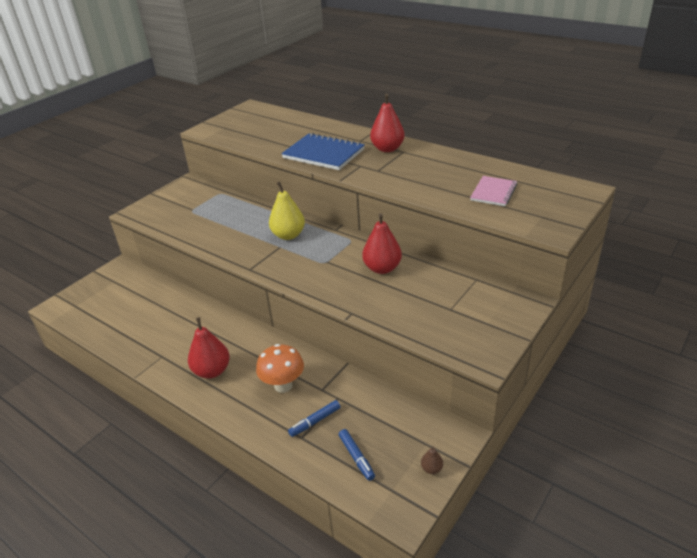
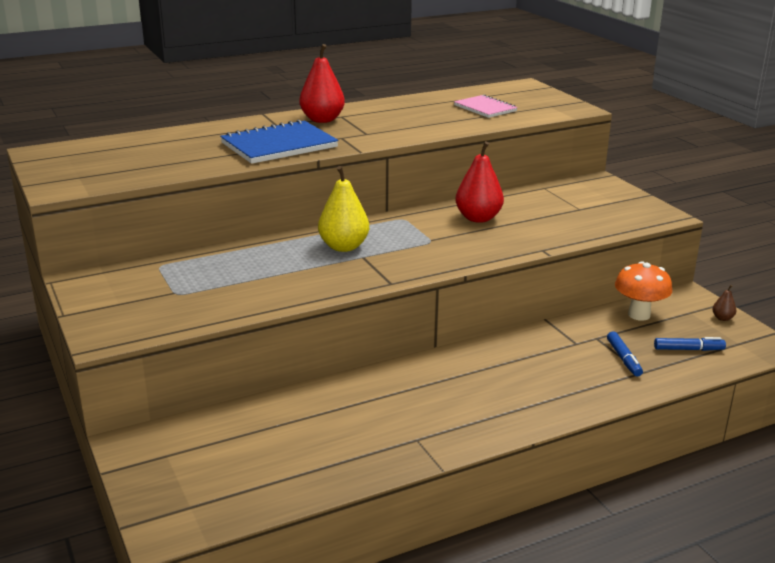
camera: 65 degrees left, 10 degrees down
(212, 371) = (484, 405): red pear -> none
(283, 385) = (551, 364): orange mushroom -> orange mushroom (639, 315)

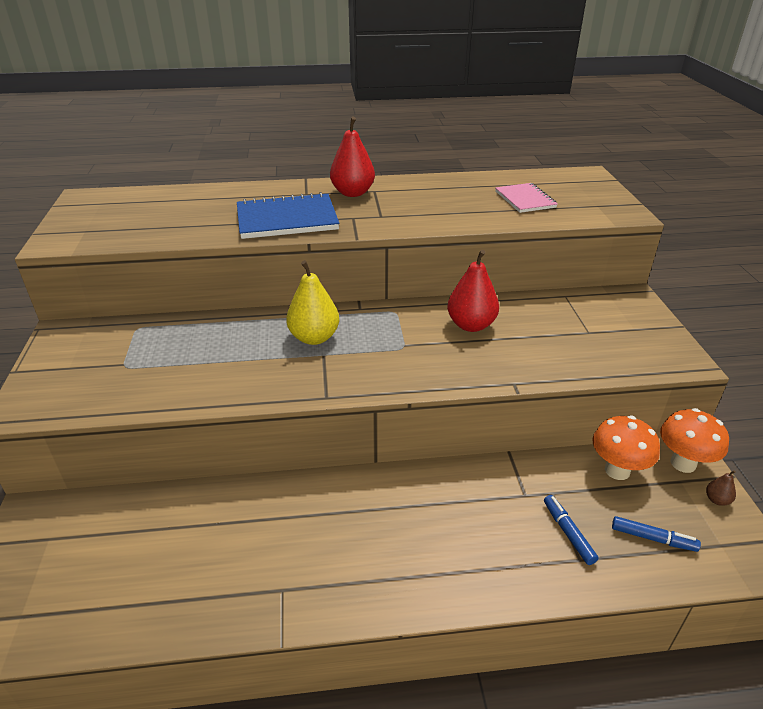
camera: 20 degrees right, 10 degrees up
(623, 359) = (568, 533): blue marker -> blue marker turned 150 degrees clockwise
(686, 301) = (683, 463): none -> orange mushroom

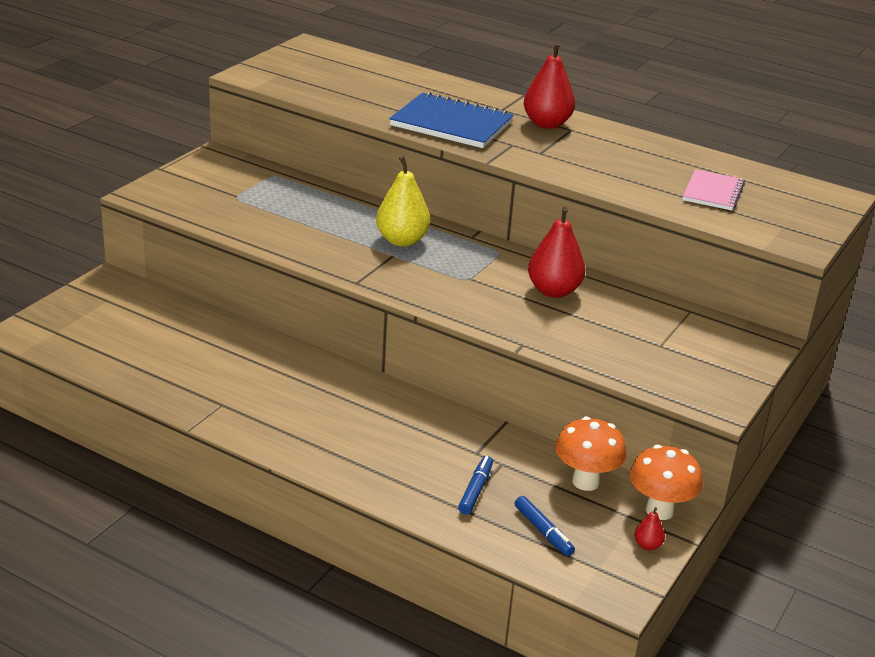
camera: 35 degrees right, 5 degrees down
(717, 500) = (647, 545): brown pear -> red pear

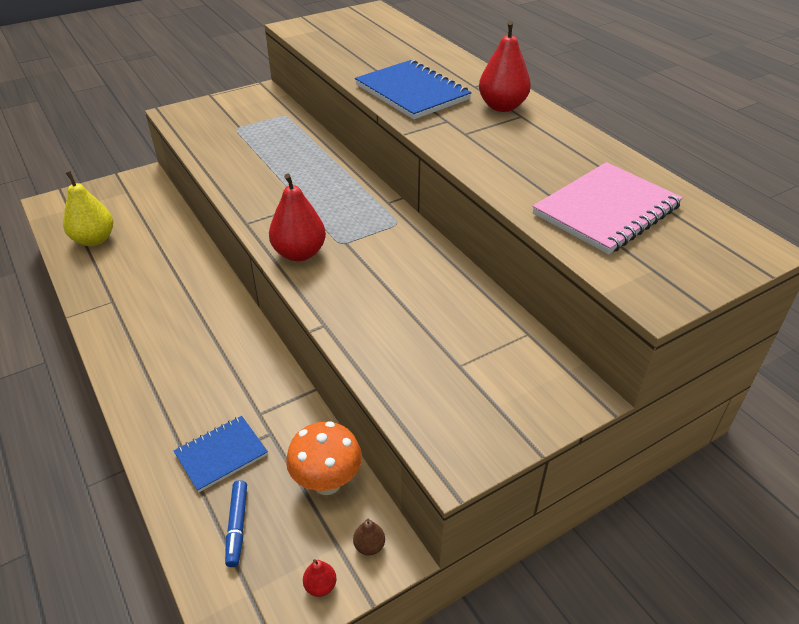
camera: 30 degrees right, 10 degrees up
(402, 240) = (324, 192): yellow pear -> yellow pear (94, 240)
(475, 490) = (221, 454): blue marker -> blue notebook
(553, 291) = (409, 275): red pear -> red pear (299, 253)
(659, 510) = (369, 546): orange mushroom -> brown pear
(713, 192) = (606, 210): pink notebook -> pink notebook, size x1.64

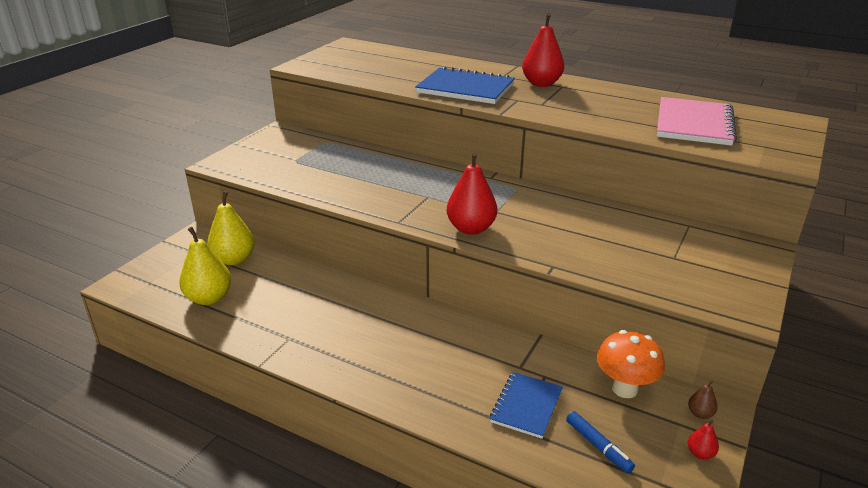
camera: 30 degrees left, 10 degrees down
(147, 210) = (234, 259): none -> yellow pear

